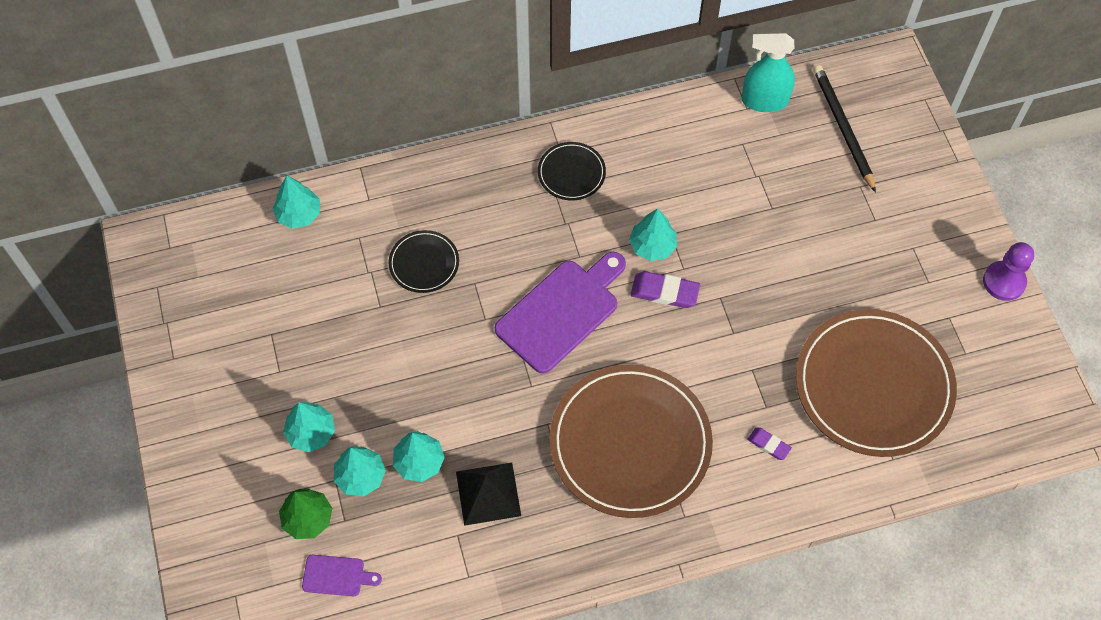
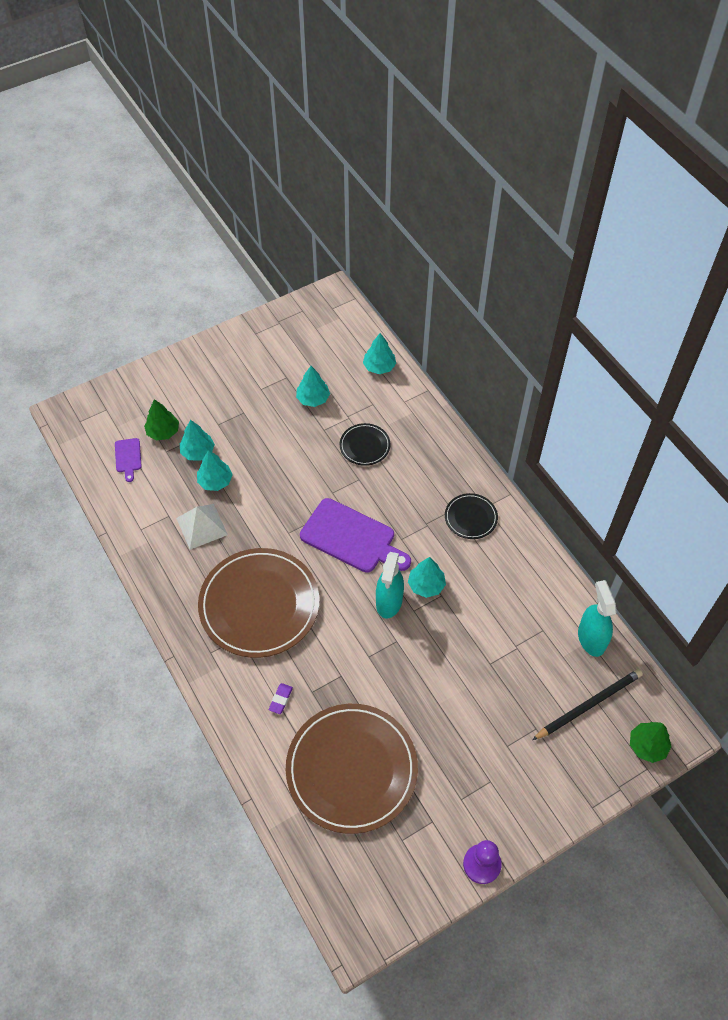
camera: 75 degrees right, 5 degrees down
(311, 433) = (222, 417): turquoise tree -> turquoise tree (313, 399)
(488, 493) = (202, 526): black pyramid -> white pyramid
(664, 292) = (389, 601): purple eraser -> turquoise spray bottle
(900, 90) = (647, 746): none -> green tree

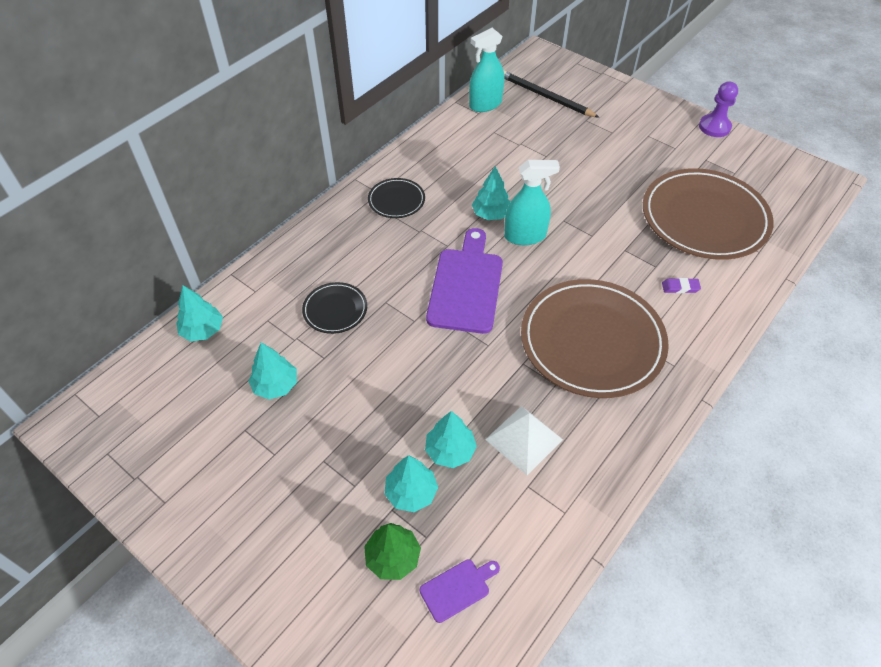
camera: 110 degrees left, 5 degrees down
(647, 746) = (559, 65): green tree -> none

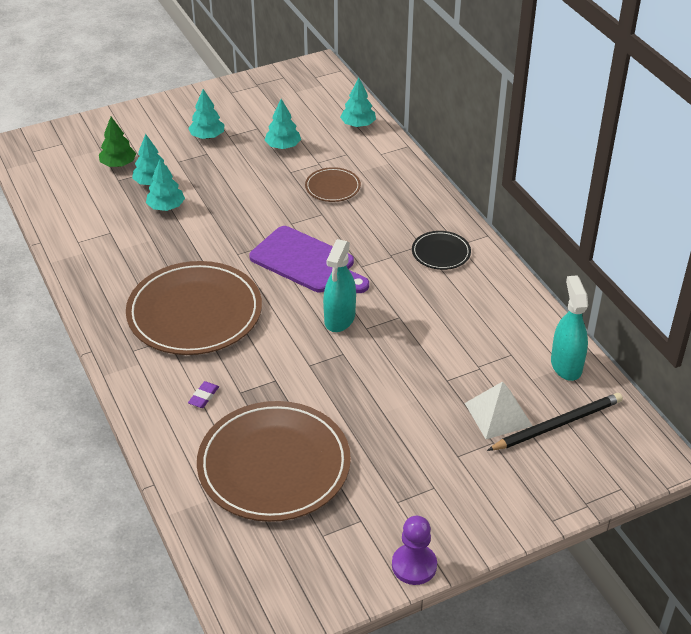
camera: 115 degrees right, 10 degrees down
(335, 310) = (332, 187): black plate -> brown plate
(457, 588) = (77, 183): purple cutting board -> none
(491, 214) = (383, 307): turquoise tree -> turquoise tree (207, 136)
(524, 439) = (144, 243): white pyramid -> white pyramid (498, 414)

